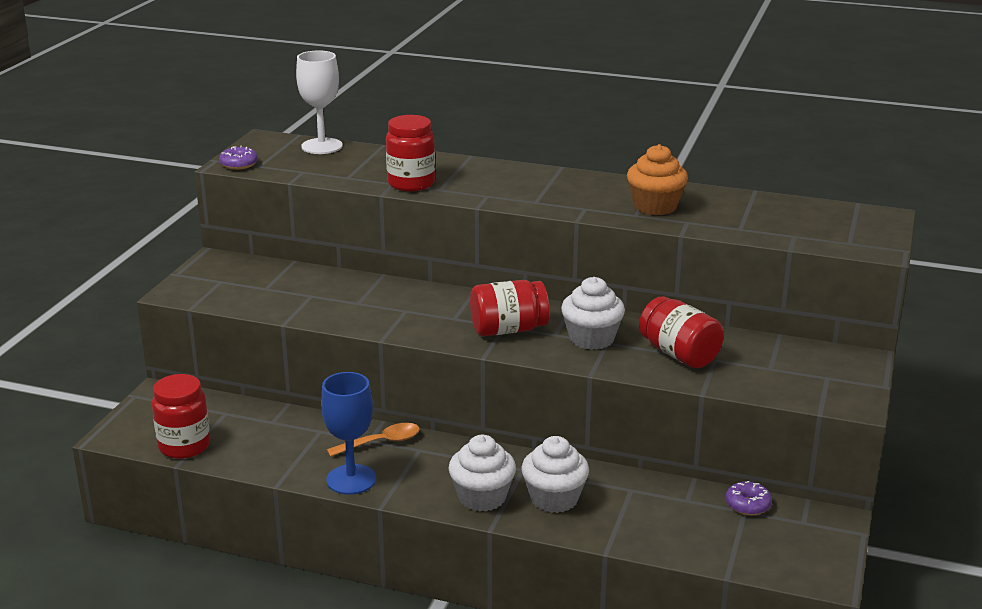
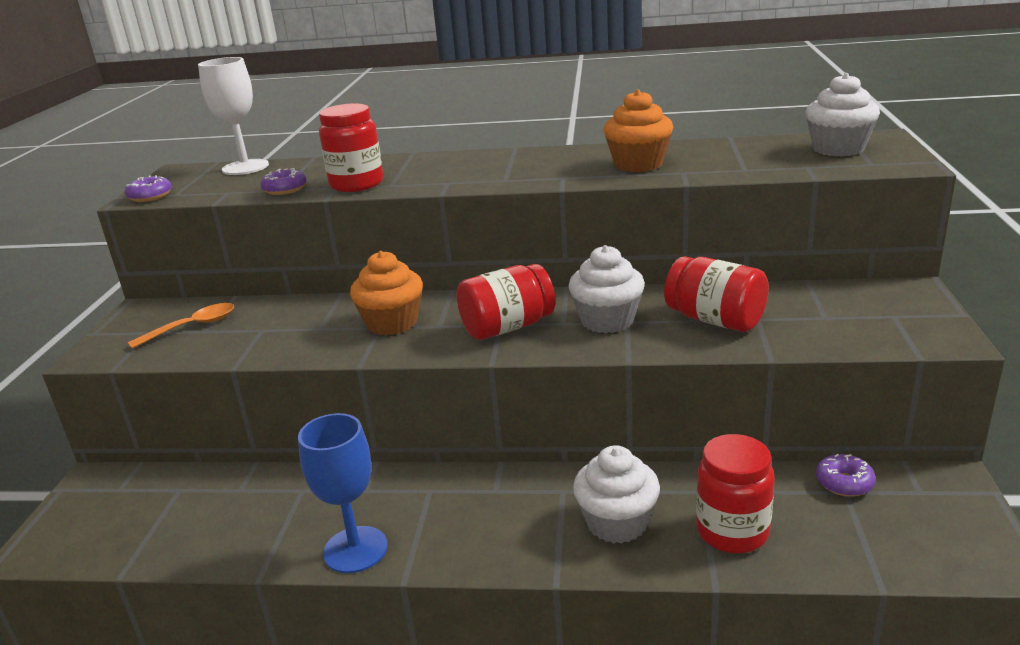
camera: 10 degrees left, 0 degrees up
(184, 446) = (128, 546): red jar -> red jar (732, 532)
(351, 178) = (285, 189): none -> purple donut
(381, 442) = (381, 490): orange spoon -> orange spoon (192, 327)
(417, 309) = (392, 323): none -> orange cupcake
(482, 497) = (528, 540): white cupcake -> white cupcake (838, 149)

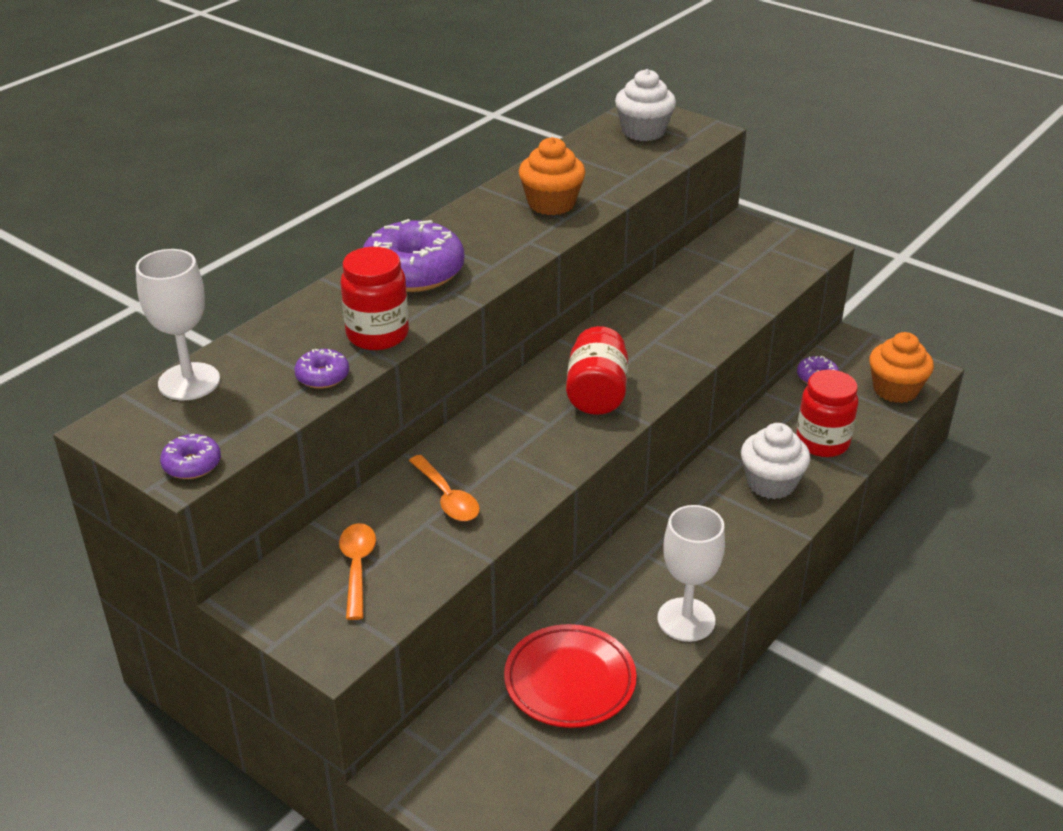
camera: 60 degrees left, 10 degrees up
(232, 516) = (570, 681): none -> red plate
(300, 325) = (447, 497): none -> orange spoon
(355, 549) = (686, 620): blue goblet -> white goblet
(392, 323) = (512, 445): orange cupcake -> orange cupcake (895, 389)
(458, 166) = (413, 272): none -> purple donut
(607, 320) = (642, 347): white cupcake -> none
(715, 320) = (697, 307): red jar -> none

